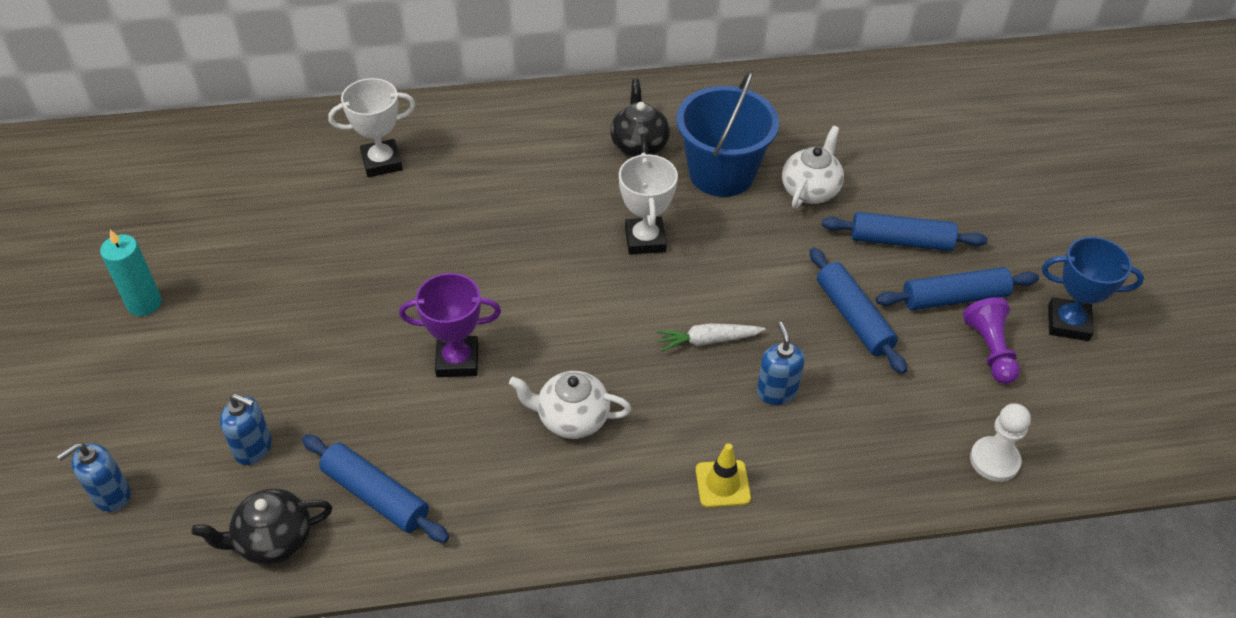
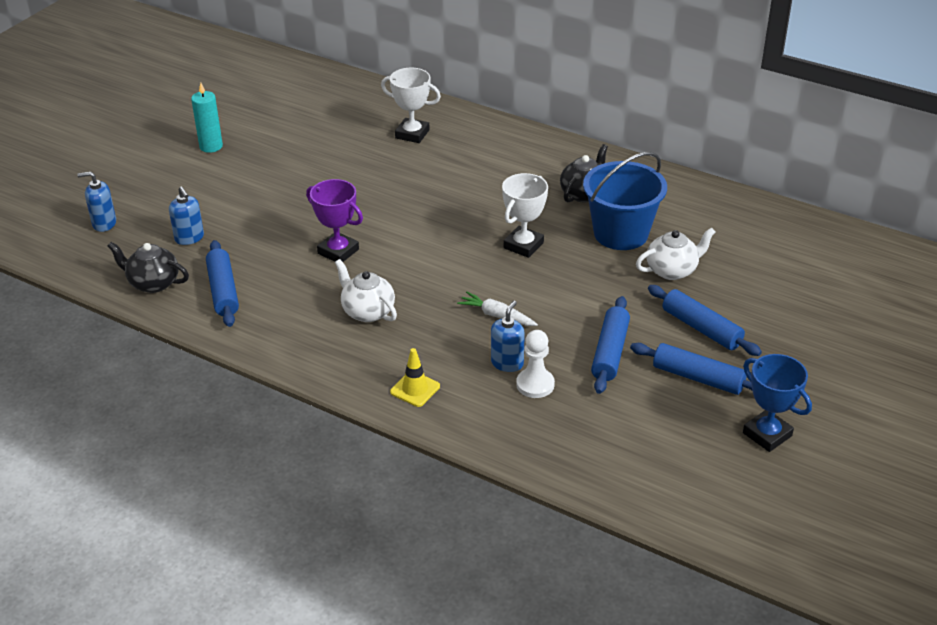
camera: 40 degrees right, 10 degrees down
(990, 350) = (685, 418): purple pawn -> none
(994, 460) = (606, 475): white pawn -> white pawn (535, 384)

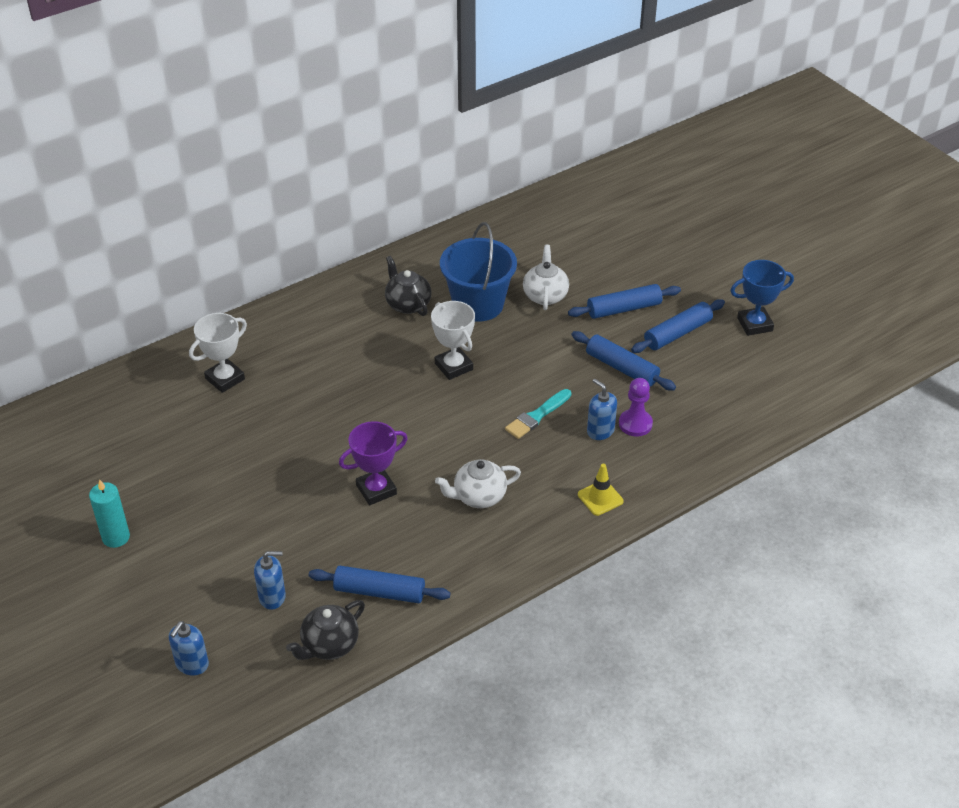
camera: 65 degrees left, 5 degrees up
(497, 316) = (537, 416): white carrot -> turquoise brush
(535, 384) = (635, 424): white pawn -> purple pawn

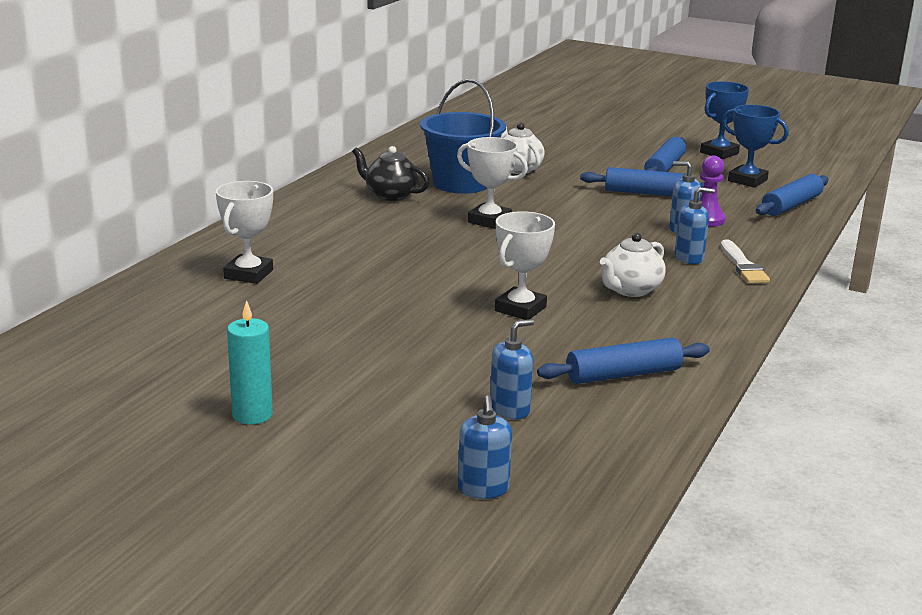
camera: 30 degrees left, 20 degrees down
(329, 645) = (624, 427): black teapot -> none
(376, 490) = (520, 309): purple trophy -> white trophy
(537, 416) = (612, 232): turquoise brush -> none
(566, 472) = (689, 258): none -> blue soap dispenser
(600, 498) = (743, 265): yellow traffic cone -> white brush
(624, 309) = (598, 164): blue rolling pin -> blue rolling pin (791, 205)
(734, 377) = (747, 180): none -> blue trophy

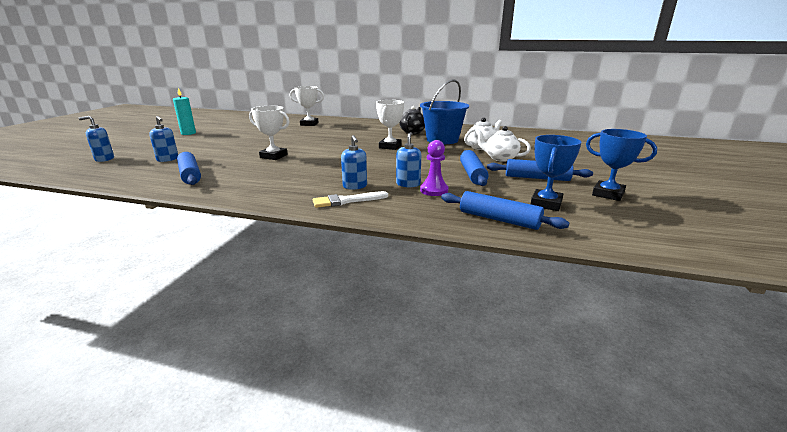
camera: 80 degrees right, 0 degrees up
(630, 290) = (299, 174): white teapot -> white teapot (500, 158)

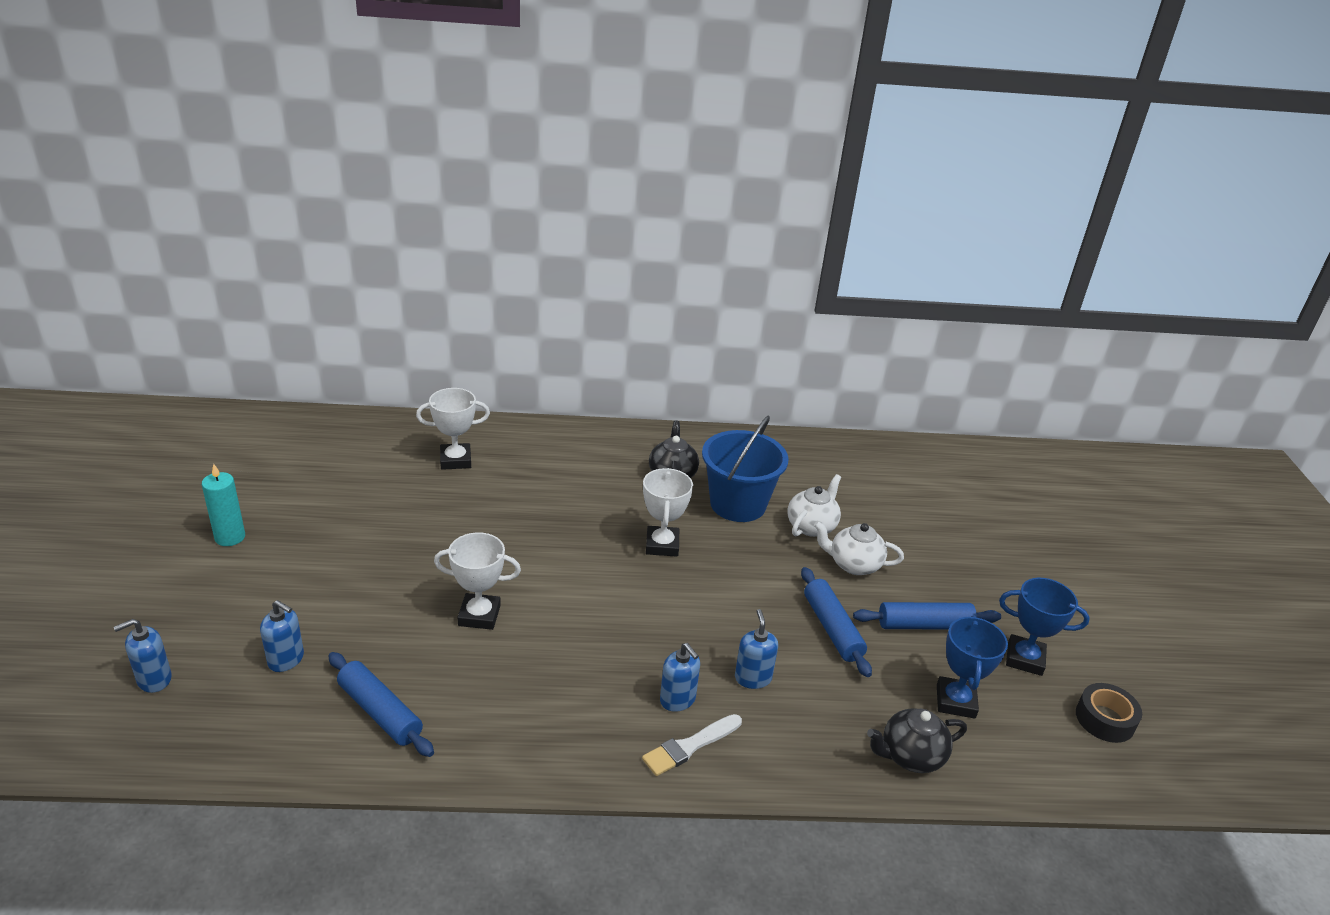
camera: 20 degrees left, 10 degrees up
(434, 190) = (797, 691): purple pawn -> none
(499, 219) = (910, 756): blue rolling pin -> black teapot
(670, 222) = (1105, 719): none -> black tape

